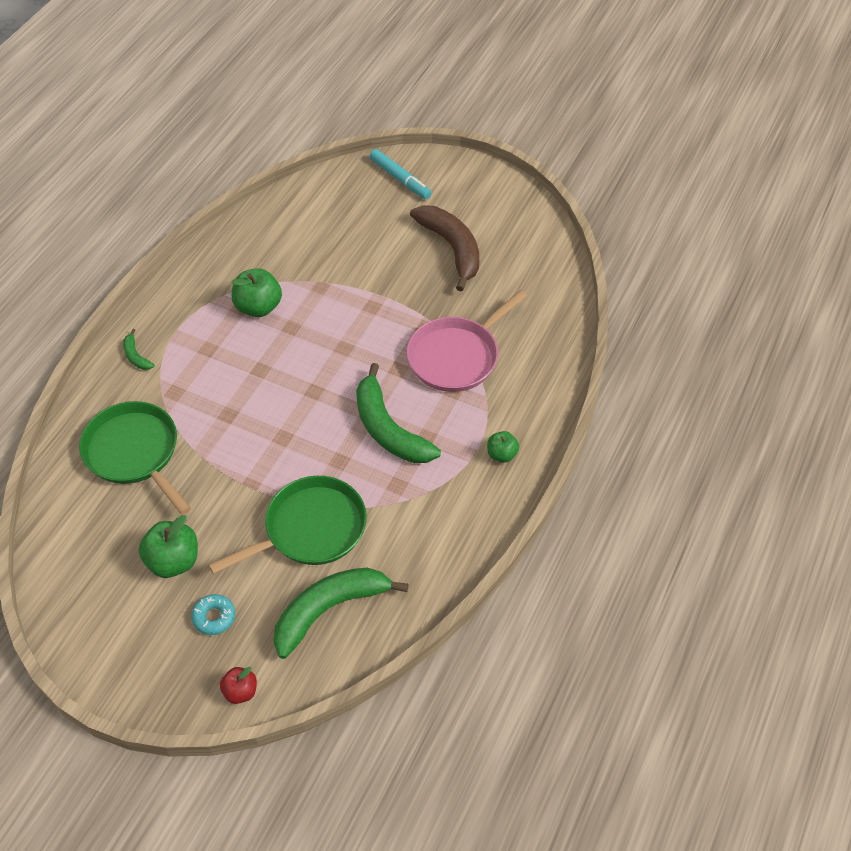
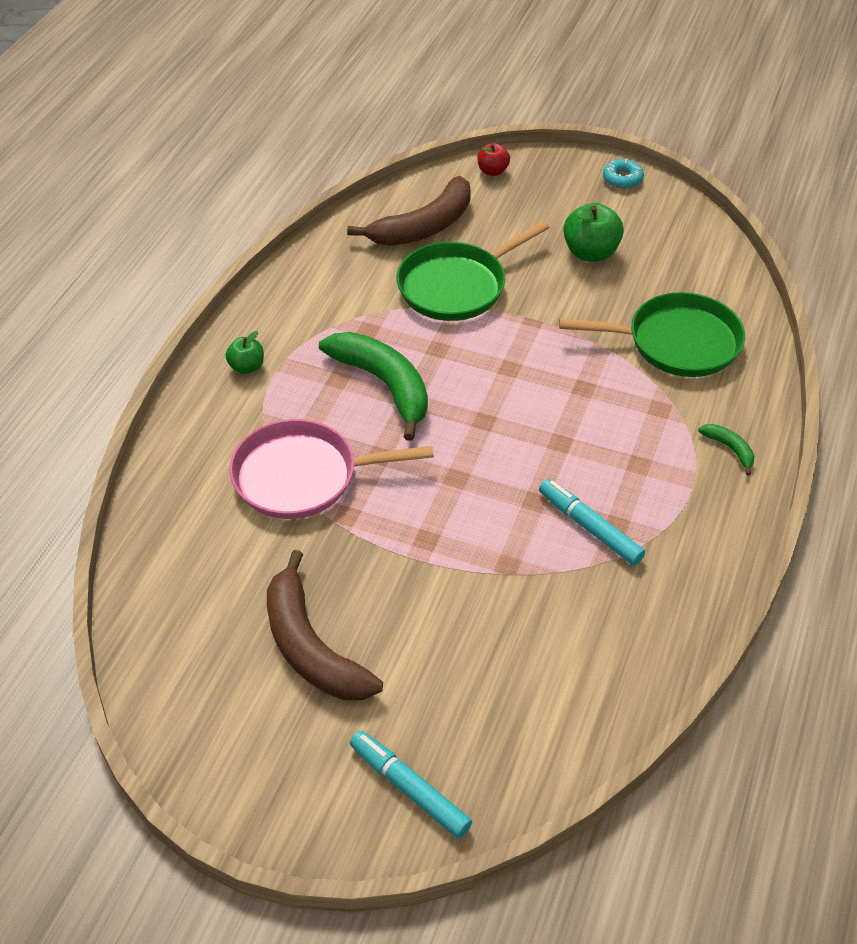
camera: 175 degrees right, 5 degrees down
(134, 452) = (677, 342): green pan -> green pan turned 45 degrees counterclockwise
(214, 617) = (534, 215): turquoise donut -> turquoise donut (622, 179)
(258, 307) = (590, 527): green apple -> turquoise marker
(329, 610) = (424, 226): green banana -> brown banana
(456, 357) = (302, 476): pink pan -> pink pan turned 135 degrees counterclockwise

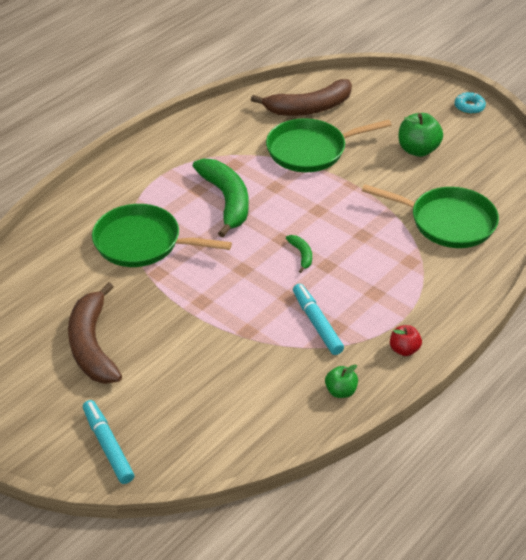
camera: 20 degrees right, 5 degrees down
(247, 367) = (143, 168): green apple -> green apple (340, 391)
(302, 476) = (142, 243): pink pan -> green pan
(492, 171) = (377, 82): red apple -> red apple (404, 349)
(729, 449) = (446, 300): green banana -> green banana (301, 255)

